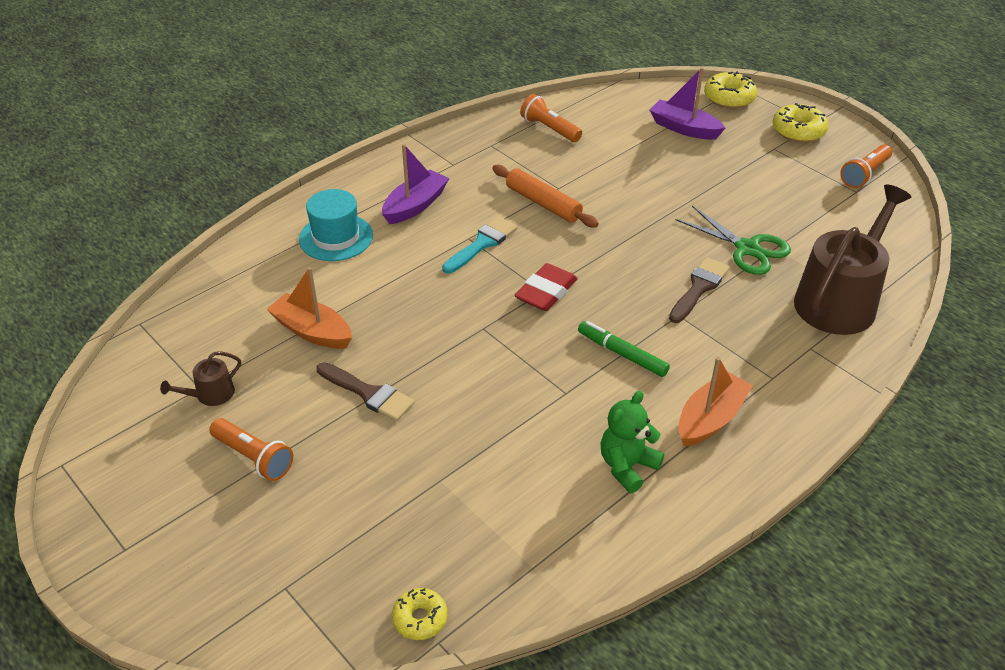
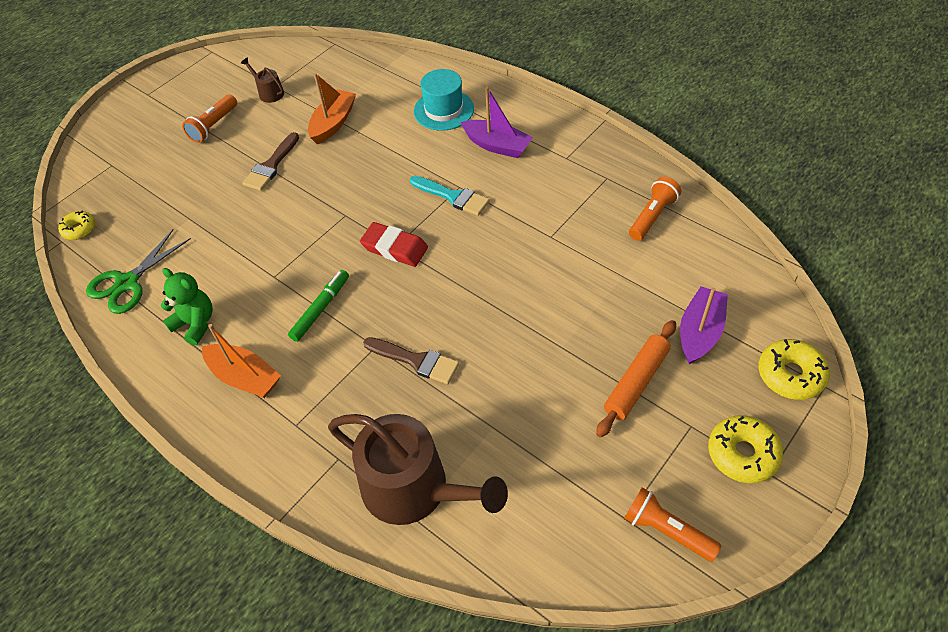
camera: 85 degrees right, 10 degrees up
(543, 203) = (522, 229): orange rolling pin -> orange rolling pin (636, 382)
(747, 249) = (486, 401): green scissors -> green scissors (127, 283)

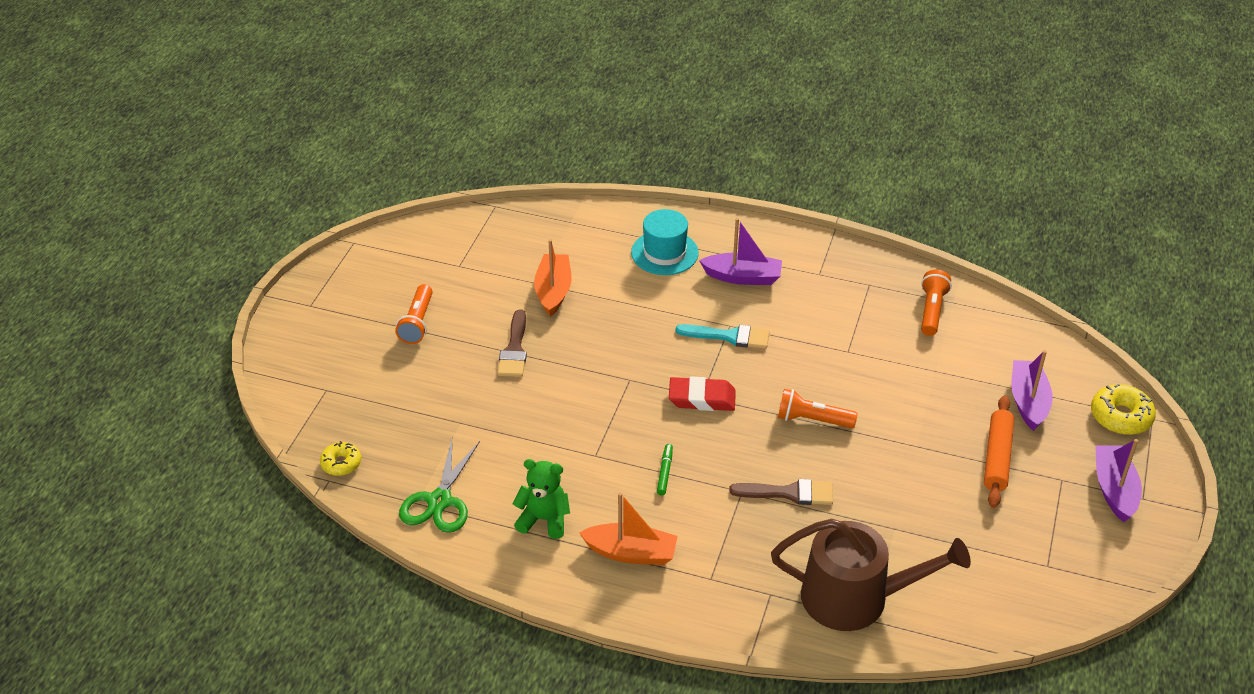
camera: 25 degrees left, 10 degrees down
(269, 92) = (456, 274): brown watering can -> none
(320, 309) = (664, 472): green marker -> green marker, size x0.66
(666, 530) = (1085, 564): orange flashlight -> orange flashlight (812, 420)
(742, 454) = (1114, 489): yellow donut -> purple boat

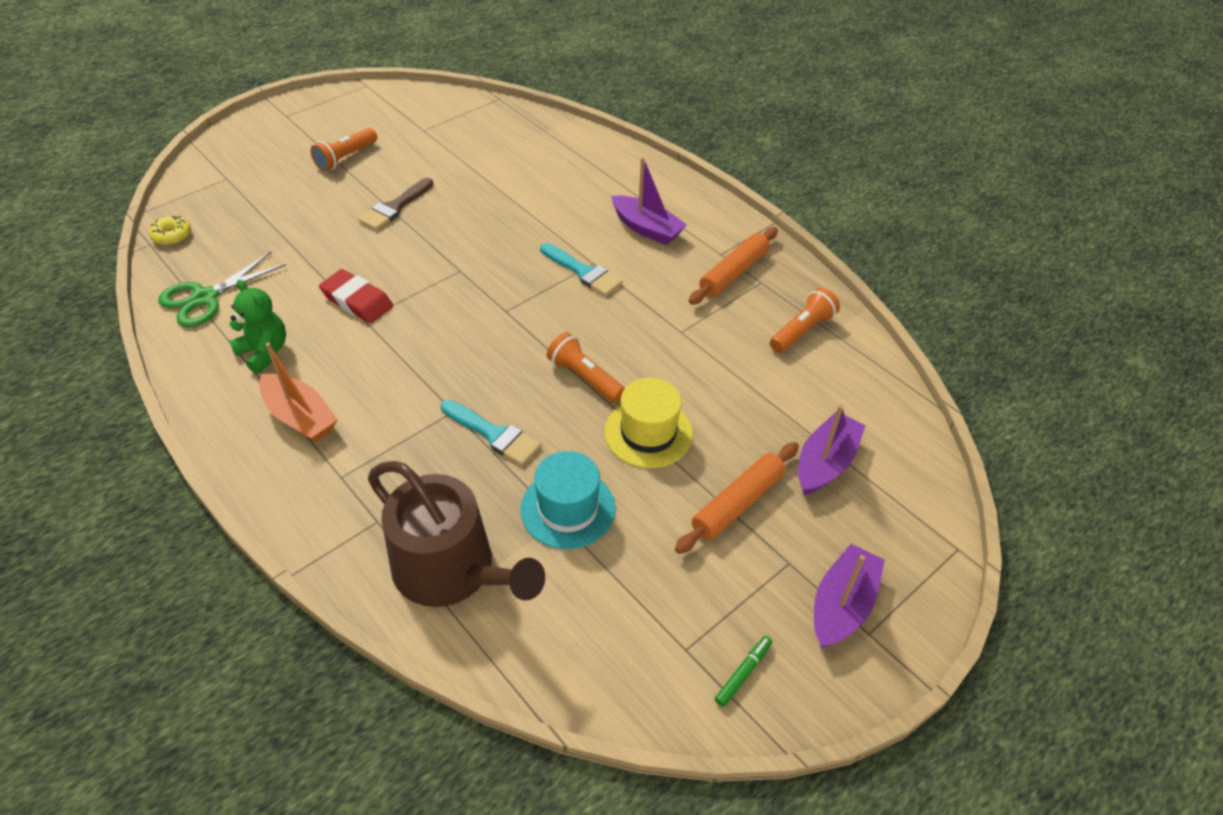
camera: 30 degrees right, 5 degrees up
(553, 291) = (474, 176): orange boat -> none
(664, 253) = (598, 183): turquoise hat -> turquoise hat (568, 508)
(664, 472) = (404, 361): green marker -> green marker (743, 673)
(702, 398) = (504, 313): red eraser -> red eraser (357, 301)
(789, 493) = (494, 434): brown brush -> turquoise brush
(842, 286) = (733, 273): none -> orange rolling pin
(895, 438) = (648, 433): none -> yellow hat
(1120, 417) = (920, 529): yellow donut -> none

